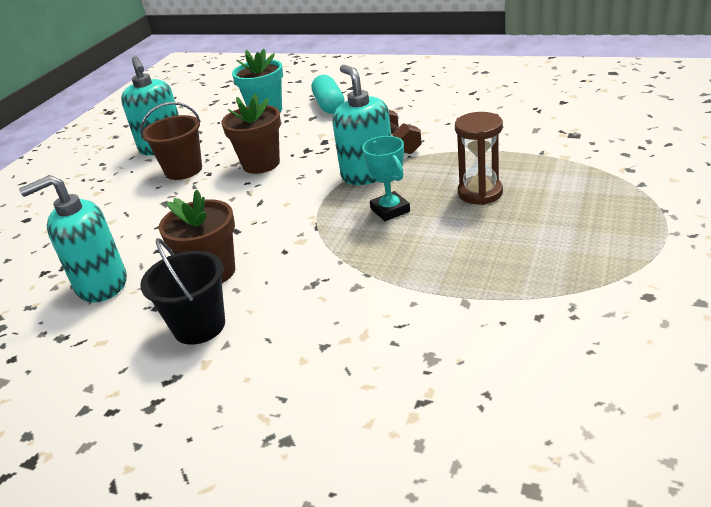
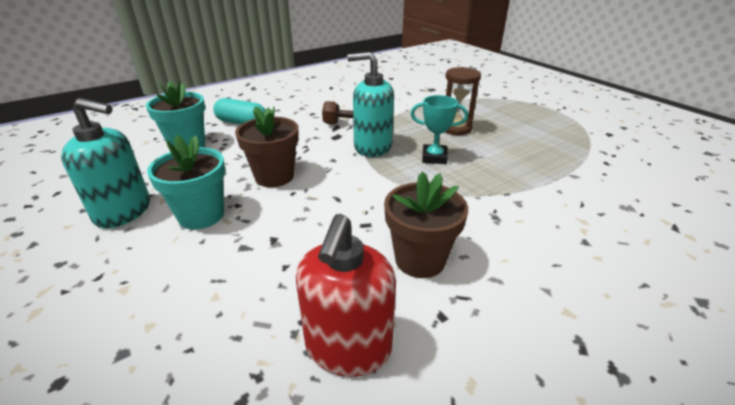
camera: 60 degrees left, 0 degrees up
(101, 285) = (348, 347): turquoise soap dispenser -> red soap dispenser
(183, 170) = (201, 215): brown bucket -> turquoise flower pot
(199, 326) = (504, 296): black bucket -> none

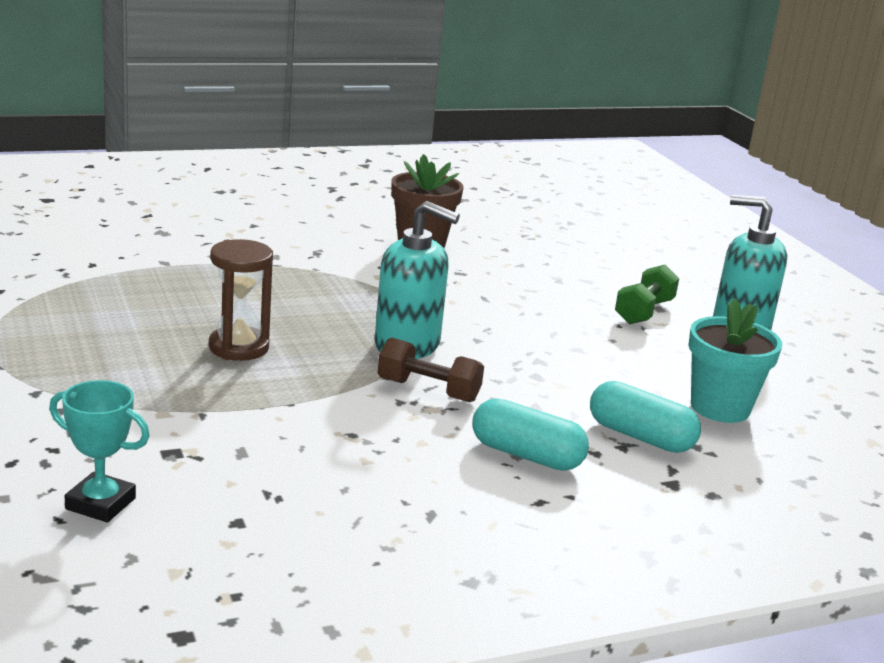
camera: 170 degrees left, 10 degrees down
(201, 215) = (644, 312): turquoise flower pot -> green dumbbell
(274, 176) = (564, 334): brown flower pot -> none
(297, 108) = (526, 455): none -> turquoise capsule
(348, 347) = (500, 224): red soap dispenser -> none
(434, 157) = (324, 314): turquoise trophy -> turquoise trophy (100, 504)

